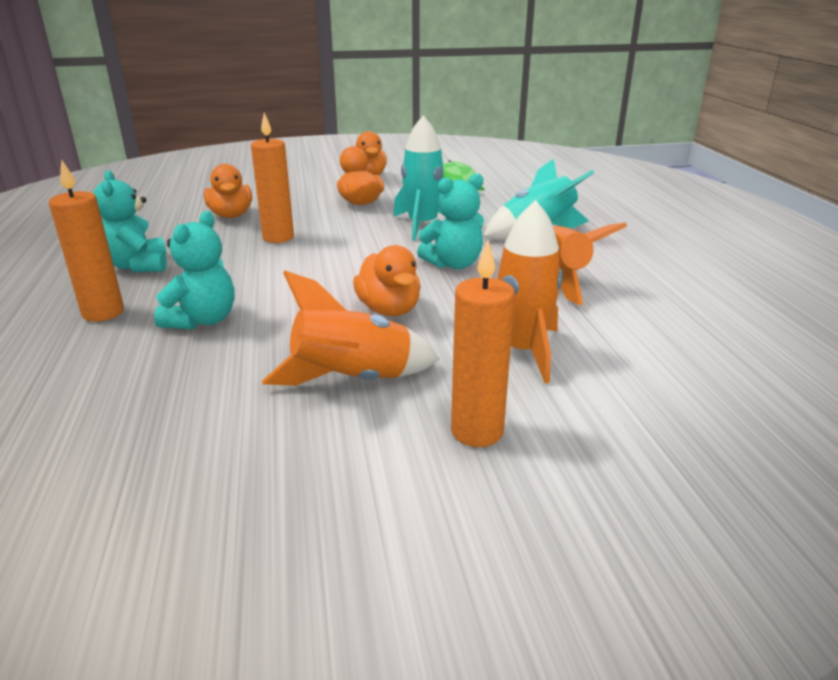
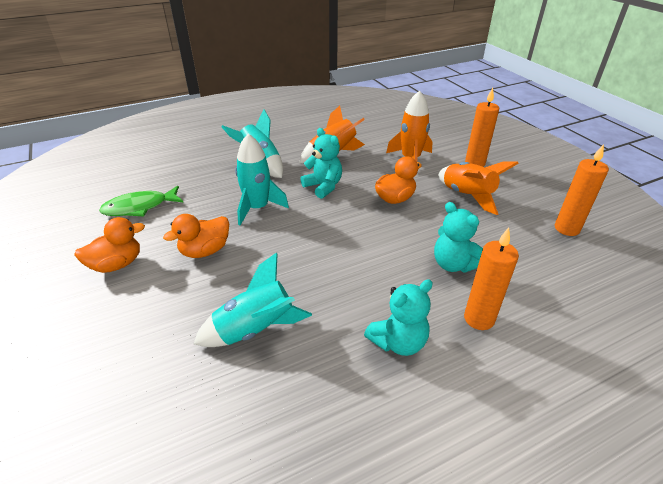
camera: 105 degrees left, 10 degrees up
(202, 320) = (453, 264): turquoise teddy bear -> turquoise teddy bear turned 135 degrees counterclockwise
(231, 215) = (255, 329): orange duck -> turquoise rocket
(278, 237) = (304, 275): orange candle -> orange candle (566, 229)

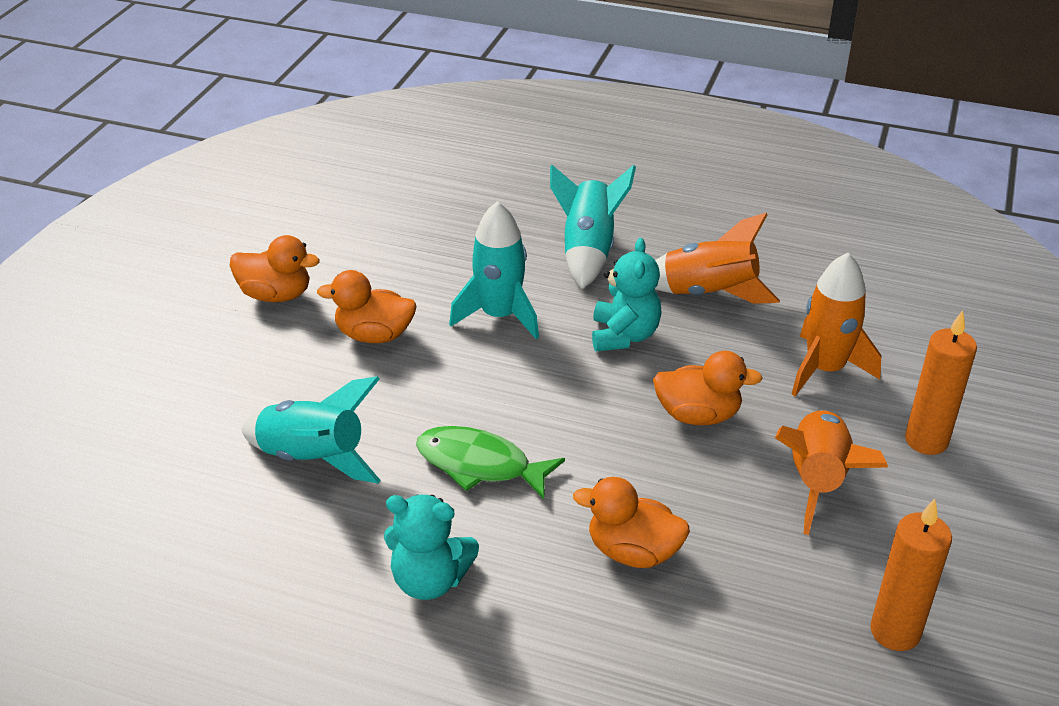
camera: 45 degrees right, 0 degrees up
(139, 207) = (374, 234): green fish -> green fish (480, 465)
(453, 264) = (633, 552): turquoise teddy bear -> orange duck
(479, 319) = (556, 631): orange candle -> none

